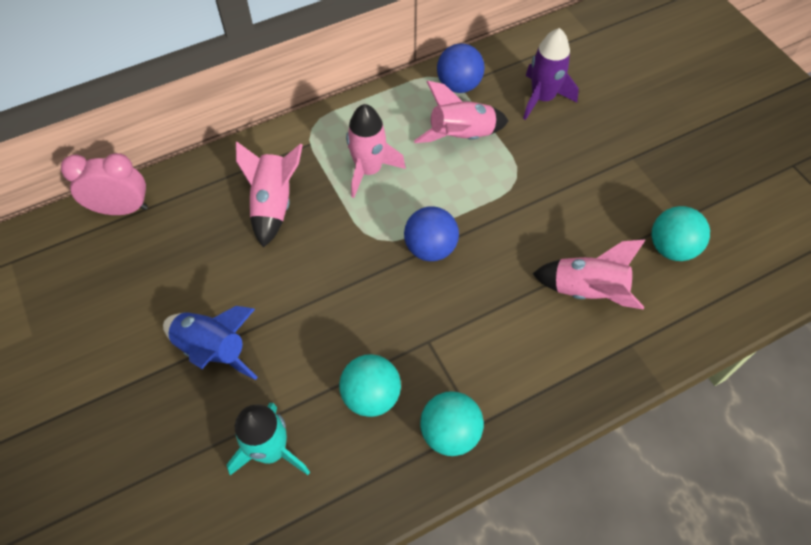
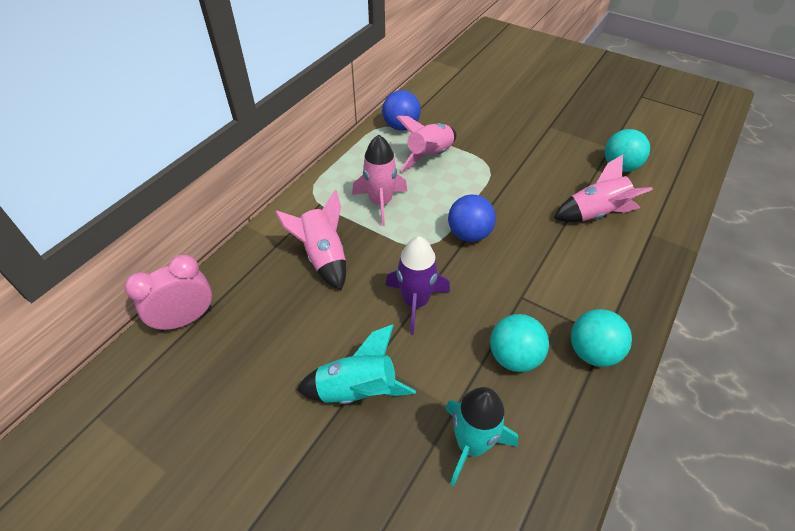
camera: 30 degrees left, 10 degrees down
(213, 350) = (357, 390): blue rocket -> turquoise rocket
(542, 98) = (464, 114): purple rocket -> purple rocket (415, 302)

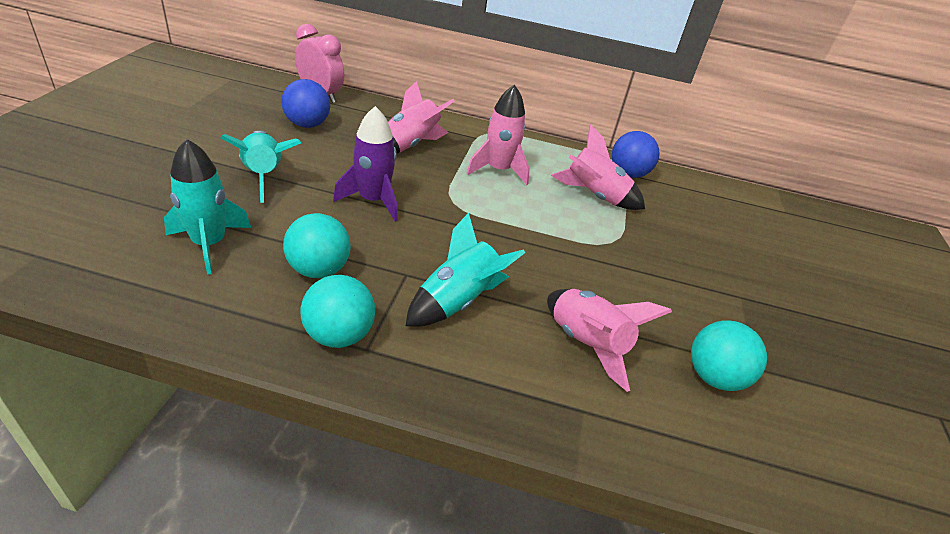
camera: 65 degrees right, 10 degrees down
(469, 234) = (485, 231): blue ball -> blue ball (307, 125)
(554, 271) = (457, 301): none -> turquoise rocket

